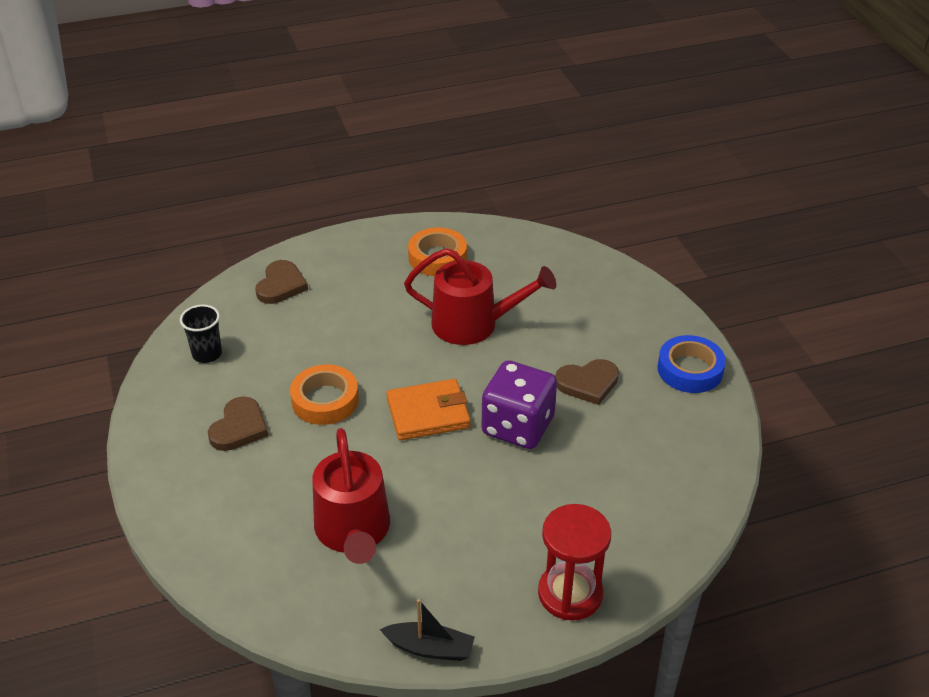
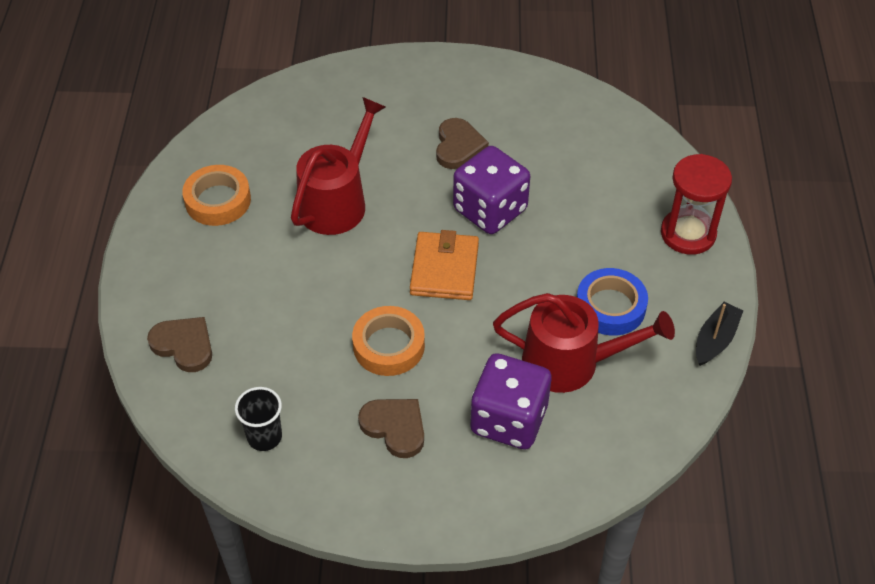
camera: 70 degrees left, 10 degrees up
(271, 501) = (508, 419): none -> purple dice
(690, 370) = (473, 76): blue tape -> blue tape (610, 307)

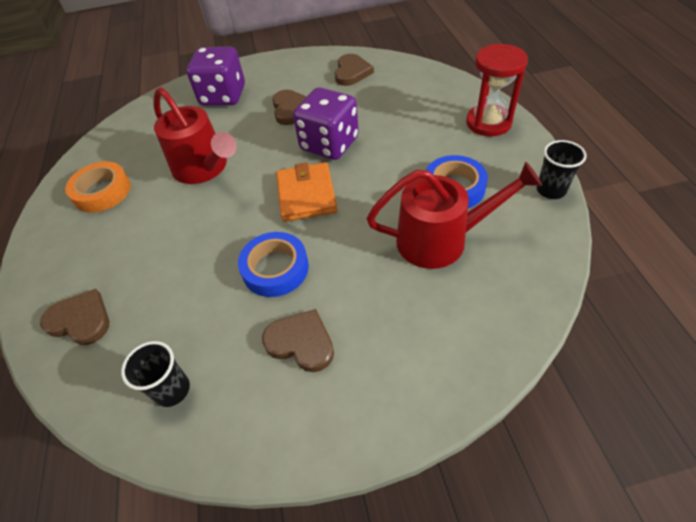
camera: 10 degrees left, 0 degrees up
(337, 201) = (204, 168): red watering can -> red watering can turned 120 degrees clockwise
(388, 346) = (275, 268): orange tape -> blue tape
(508, 419) = (406, 304): purple dice -> purple dice (223, 96)
(551, 110) = (352, 72): none -> brown heart
(715, 340) = (551, 190): black boat -> black cup

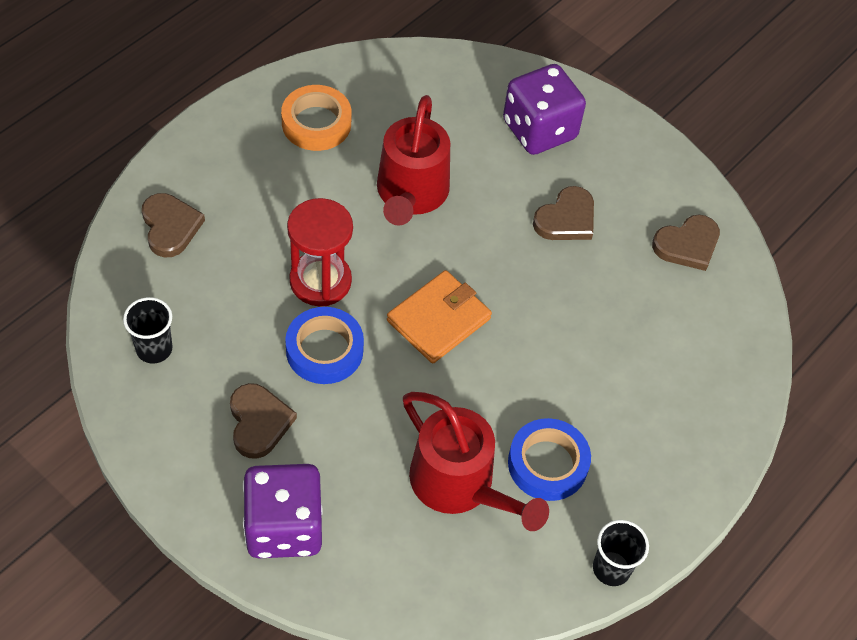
camera: 45 degrees right, 5 degrees up
(329, 144) = (533, 296): purple dice -> purple dice (284, 527)
(488, 122) = (693, 453): red hourglass -> red hourglass (320, 281)

